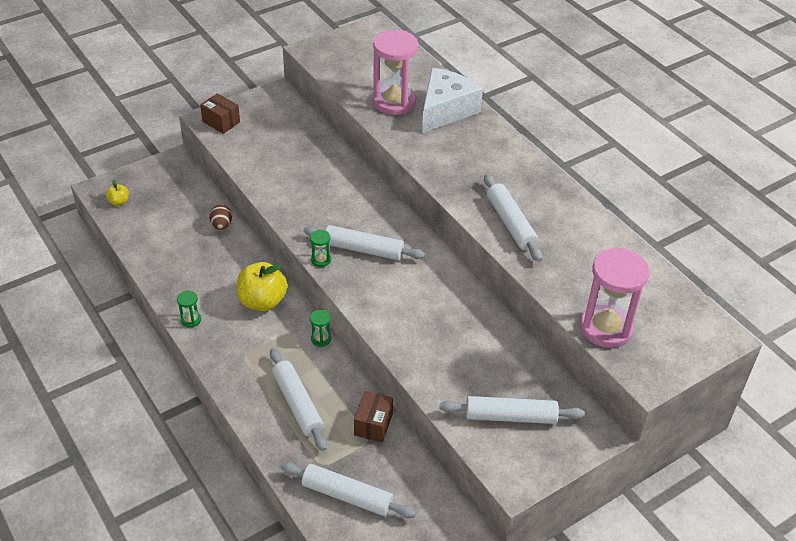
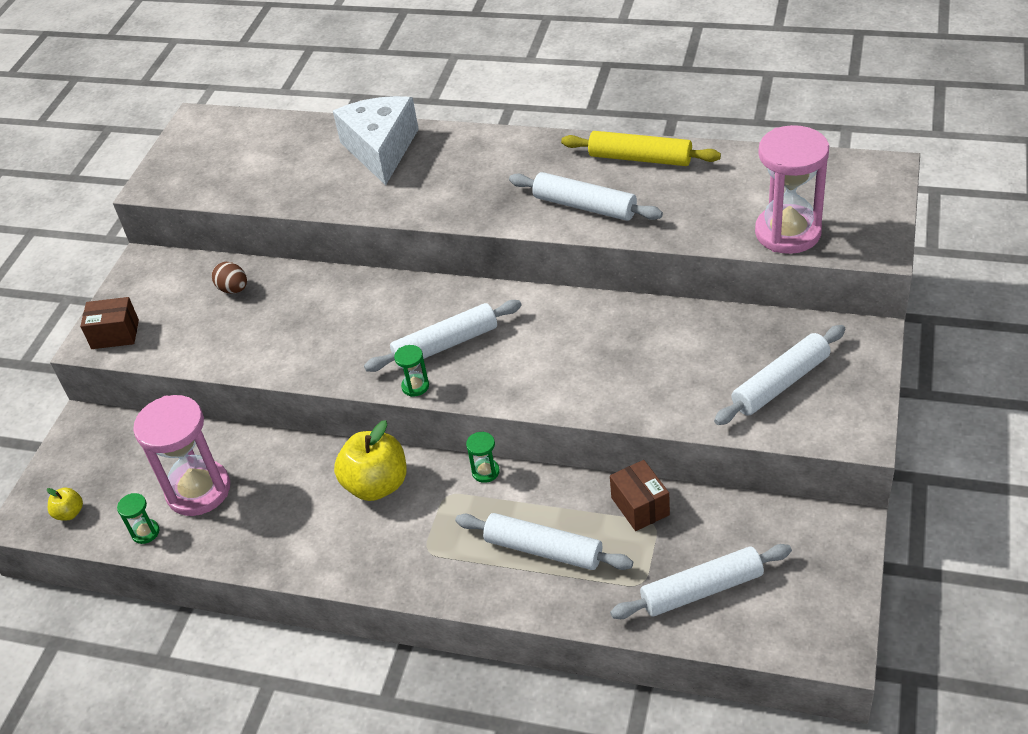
camera: 35 degrees left, 0 degrees up
(191, 320) = (321, 564): green hourglass -> green hourglass (145, 532)
(221, 225) = (230, 447): brown egg -> brown egg (233, 289)
(394, 102) = (316, 176): pink hourglass -> pink hourglass (198, 490)
(580, 218) = (640, 158): none -> yellow rolling pin

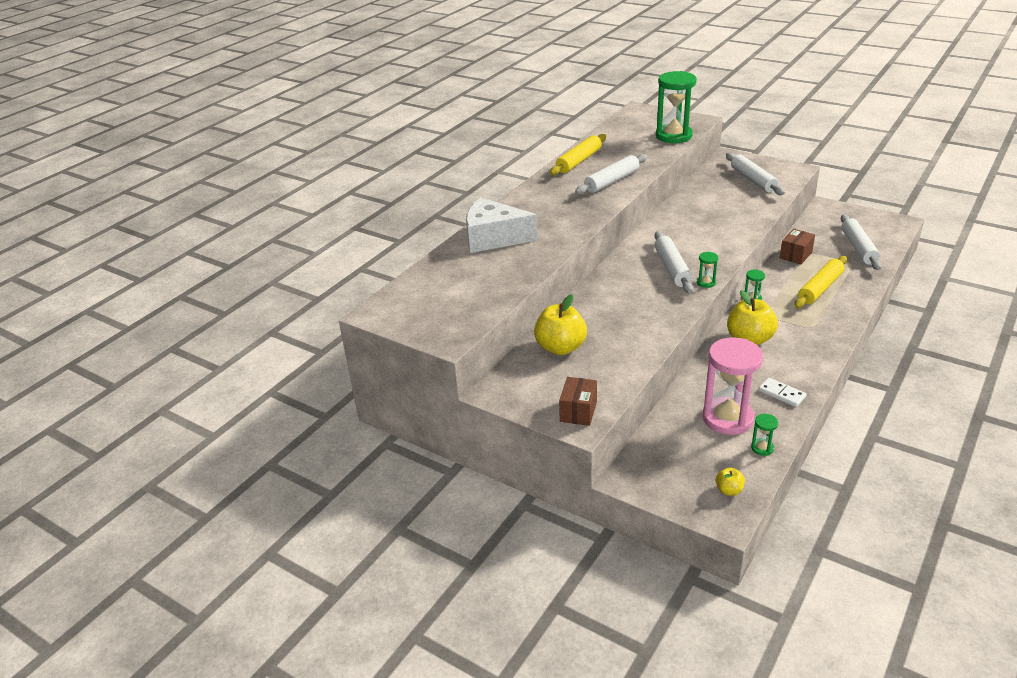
camera: 75 degrees left, 10 degrees down
(233, 289) = (560, 348): brown egg -> yellow apple
(256, 537) = (781, 394): none -> white domino
(543, 550) = (820, 288): white rolling pin -> yellow rolling pin
(640, 506) = (795, 255): brown box -> brown box turned 45 degrees counterclockwise
(788, 232) = (673, 136): pink hourglass -> green hourglass

